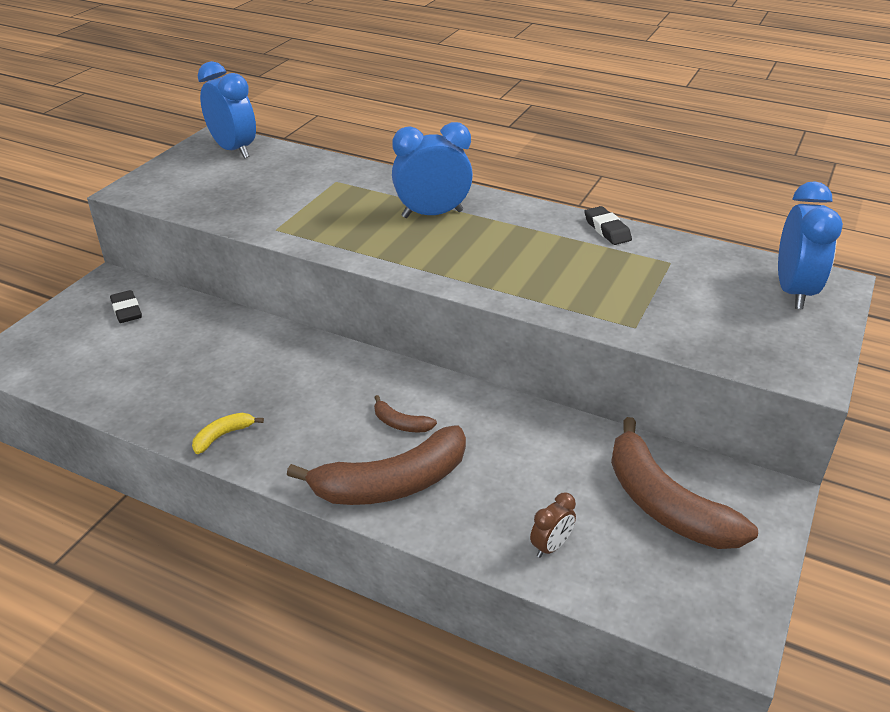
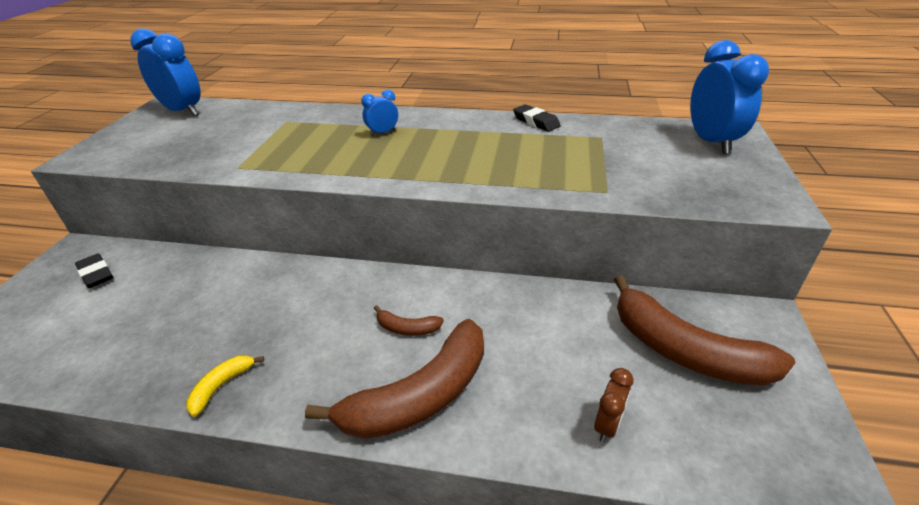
camera: 15 degrees left, 0 degrees up
(432, 214) = (382, 133): blue clock -> blue clock, size x0.49

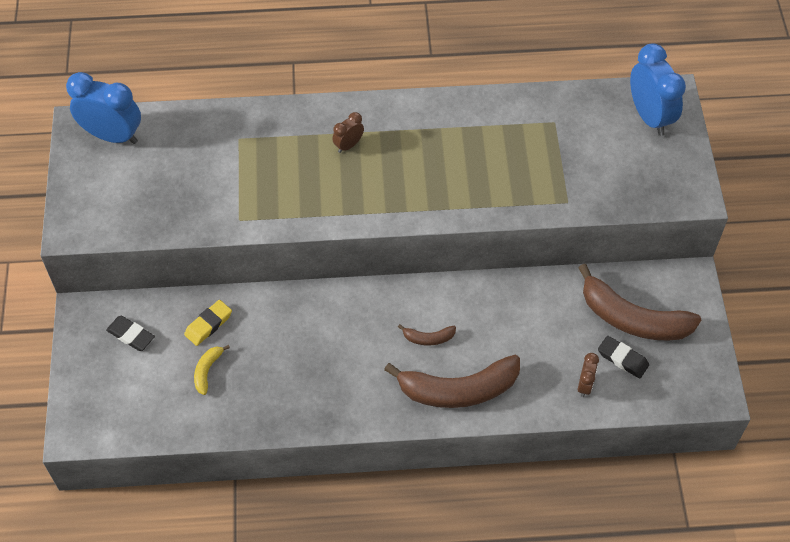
camera: 15 degrees left, 20 degrees up
(177, 277) = (208, 324): none -> yellow eraser
(222, 386) = (315, 411): yellow banana -> yellow banana (207, 371)
(382, 133) = (348, 145): blue clock -> brown clock
(420, 396) = (458, 390): brown banana -> brown banana turned 45 degrees clockwise
(536, 122) = (490, 104): black eraser -> black eraser (622, 359)

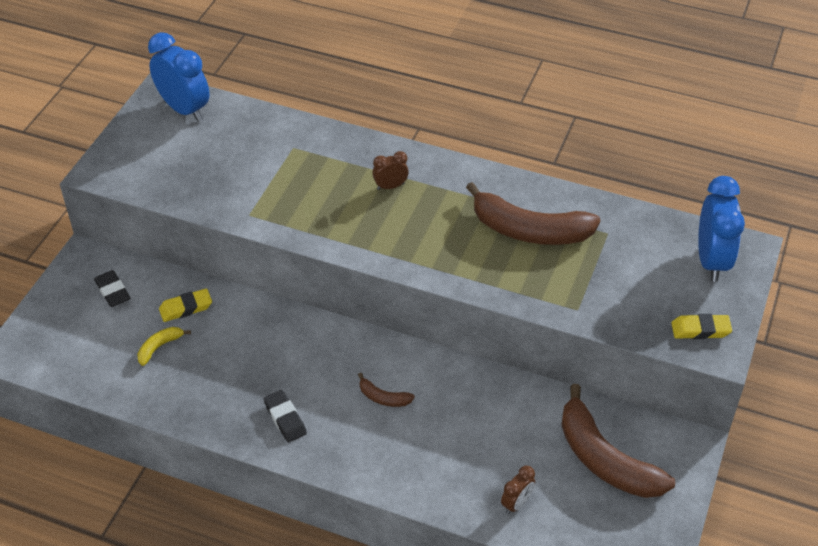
camera: 25 degrees right, 10 degrees down
(458, 390) = (384, 456): brown banana -> brown banana (529, 230)
(622, 359) = (571, 494): black eraser -> black eraser (285, 418)
(672, 182) = (700, 330): none -> yellow eraser

